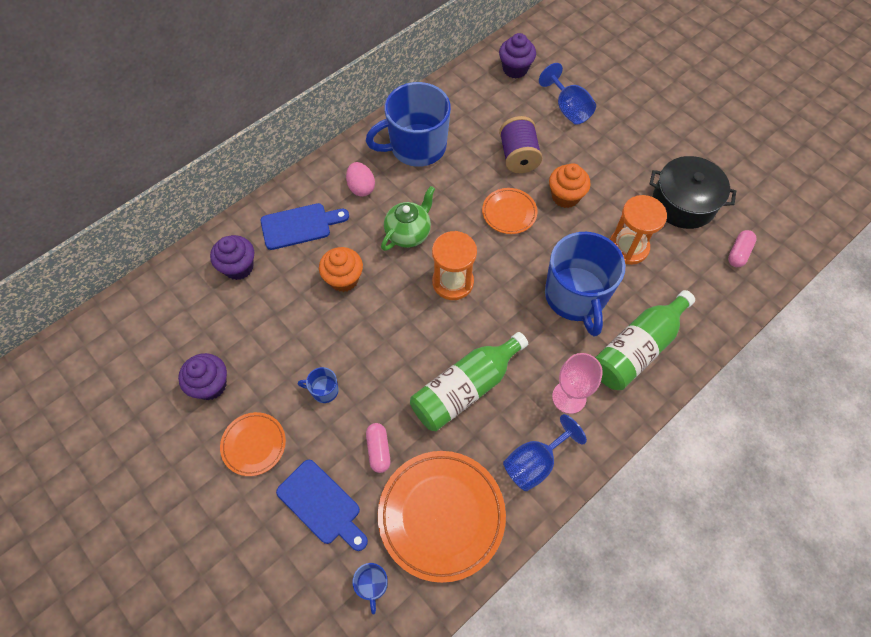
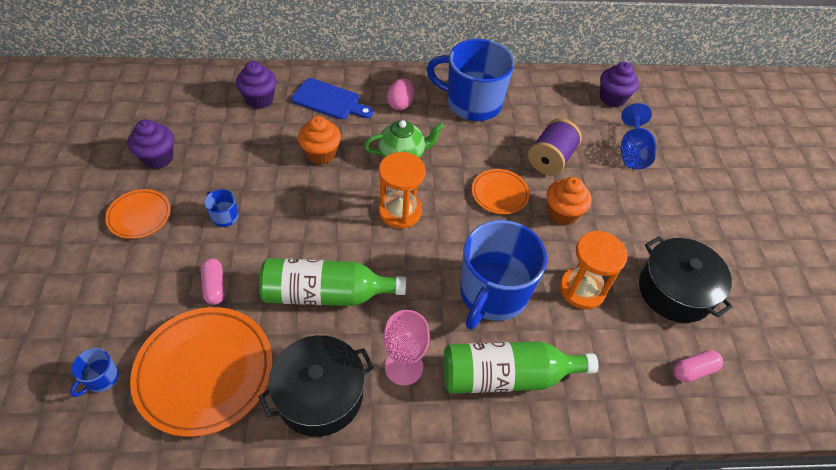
camera: 35 degrees right, 10 degrees down
(322, 505) = (135, 292): blue cutting board -> none
(378, 450) = (214, 286): pink capsule -> pink capsule turned 45 degrees counterclockwise
(535, 463) = (320, 394): blue goblet -> black pot

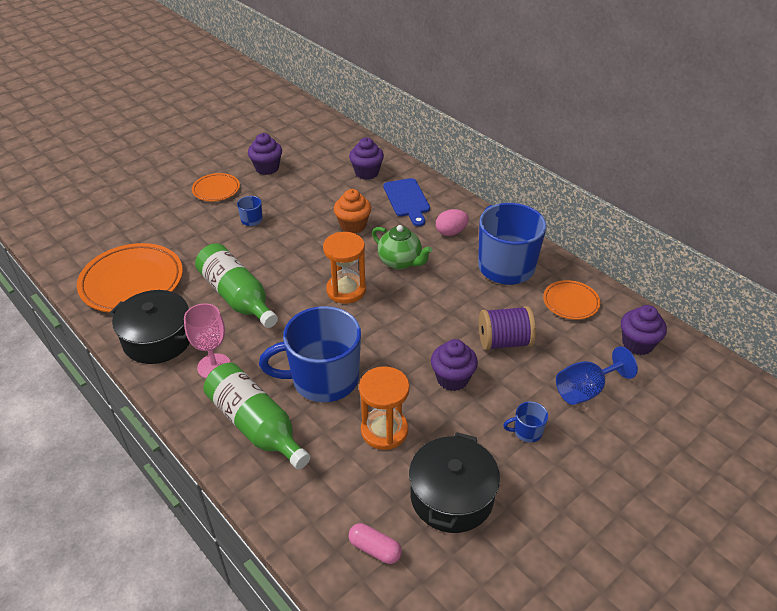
camera: 55 degrees right, 10 degrees down
(101, 378) = (95, 248): blue mug -> blue mug (527, 431)
(214, 286) = (195, 248): pink capsule -> none
(499, 194) = (427, 331): orange plate -> orange plate (570, 302)
(562, 213) = (452, 379): orange cupcake -> purple cupcake

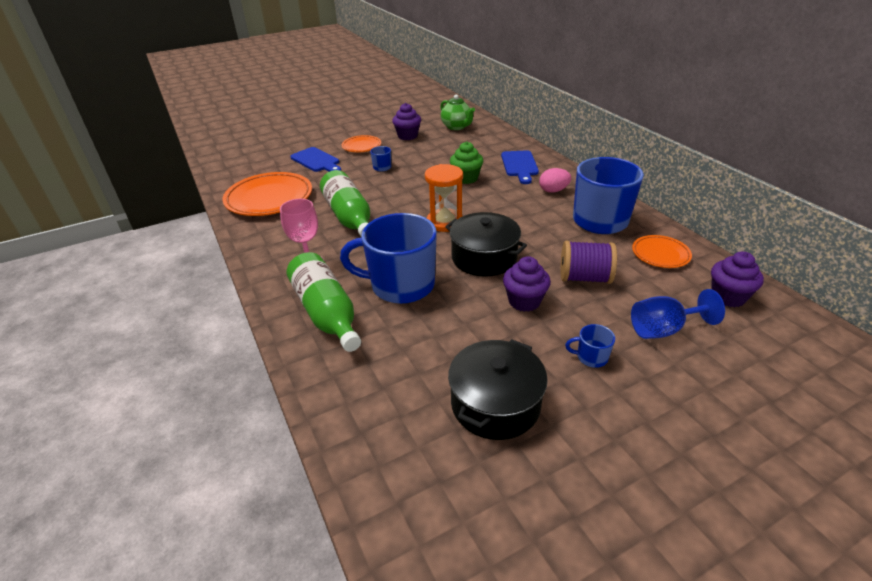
camera: 15 degrees right, 5 degrees down
(158, 339) = (271, 239): black pot -> black pot (484, 257)
(168, 218) = (316, 161): none -> blue cutting board
(353, 225) = (466, 178): orange cupcake -> green cupcake
(366, 173) = (489, 145): purple cupcake -> none
(375, 549) = (400, 439): pink capsule -> none
(384, 430) = (444, 335): orange hourglass -> none
(400, 262) = (500, 207): green teapot -> green teapot (456, 127)

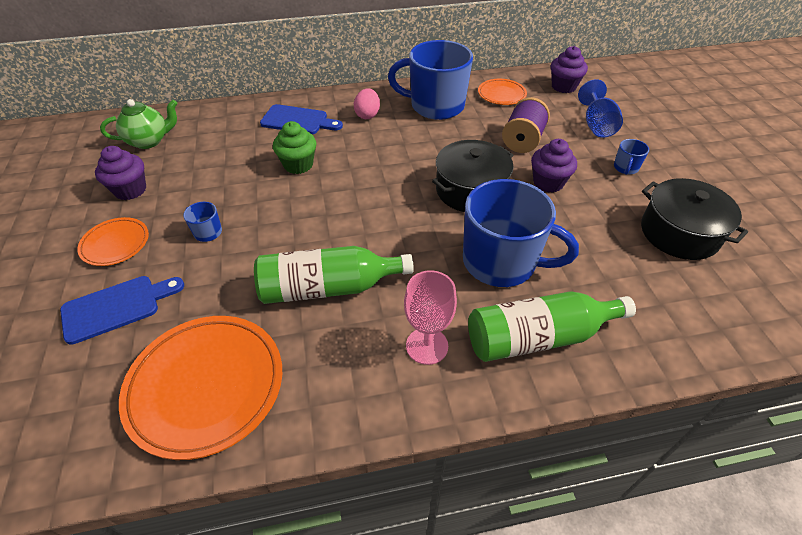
camera: 75 degrees left, 10 degrees up
(401, 285) = (501, 262): blue mug -> blue mug turned 90 degrees counterclockwise
(444, 222) = (388, 203): orange hourglass -> none

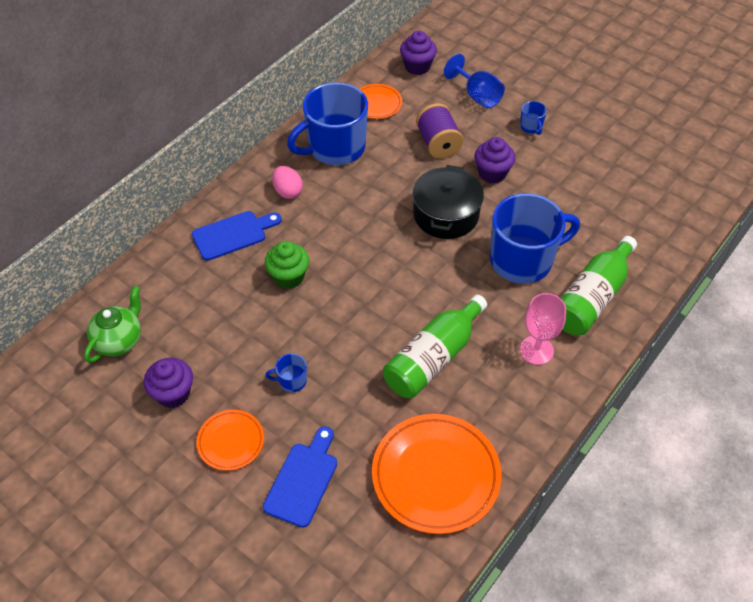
camera: 40 degrees left, 5 degrees up
(679, 233) = (607, 164): black pot -> none

